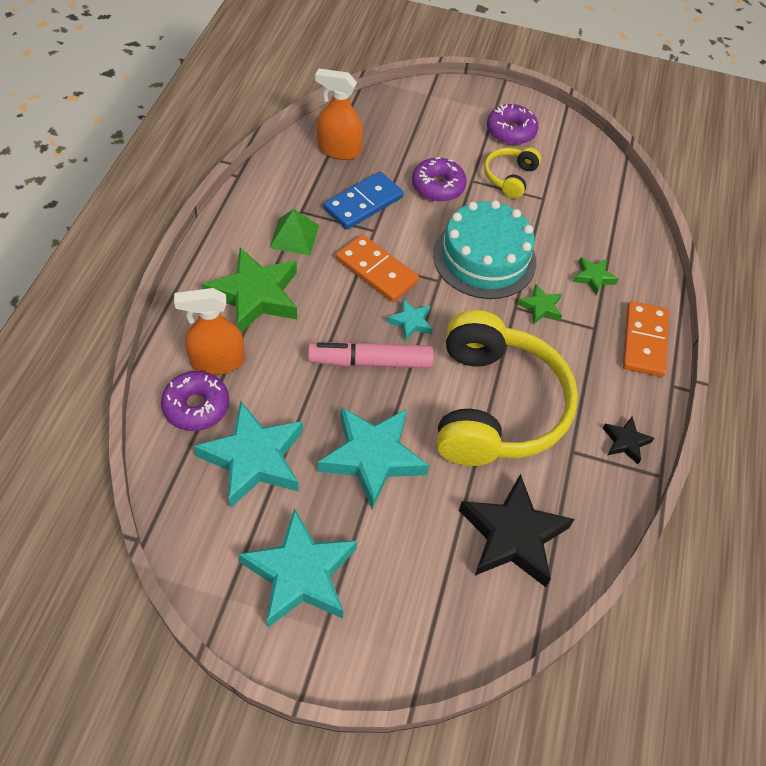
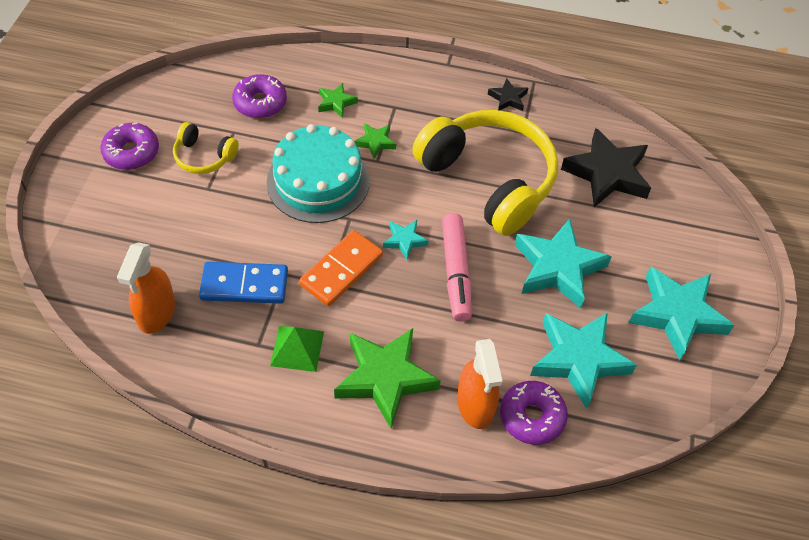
camera: 90 degrees left, 0 degrees up
(363, 203) = (244, 285): blue domino -> blue domino turned 45 degrees counterclockwise
(438, 186) = (217, 218): purple donut -> purple donut (260, 103)
(495, 406) = (489, 180): yellow headphones -> yellow headphones turned 45 degrees clockwise
(644, 341) = (405, 76): orange domino -> none

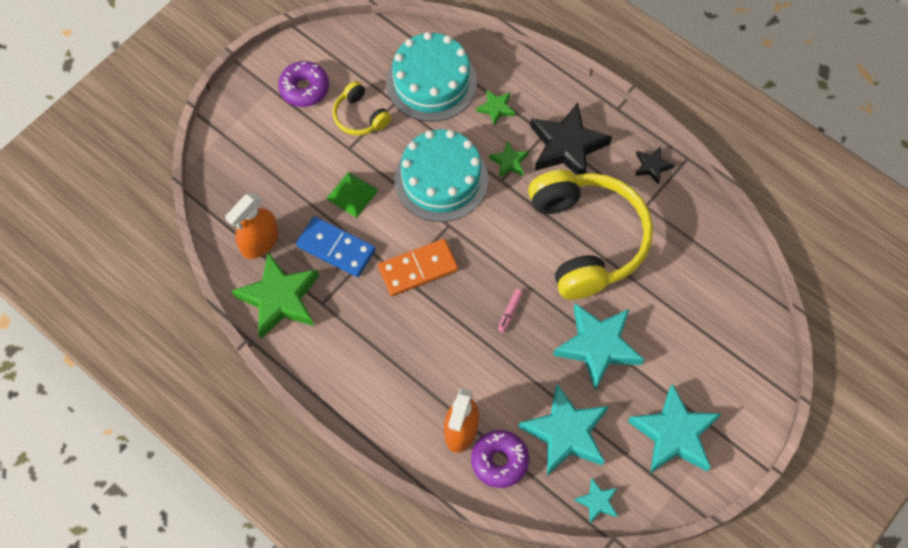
camera: 30 degrees right, 10 degrees up
(260, 103) = (431, 82): purple donut -> turquoise cake
(297, 348) = (349, 320): green pyramid -> green pyramid (352, 194)
(385, 378) = (403, 376): green star -> green star (279, 299)
(404, 241) = (483, 265): turquoise star -> turquoise star (597, 502)
(456, 272) = (510, 312): pink marker -> pink marker, size x0.45
(607, 173) = (697, 278): black star -> black star (567, 146)

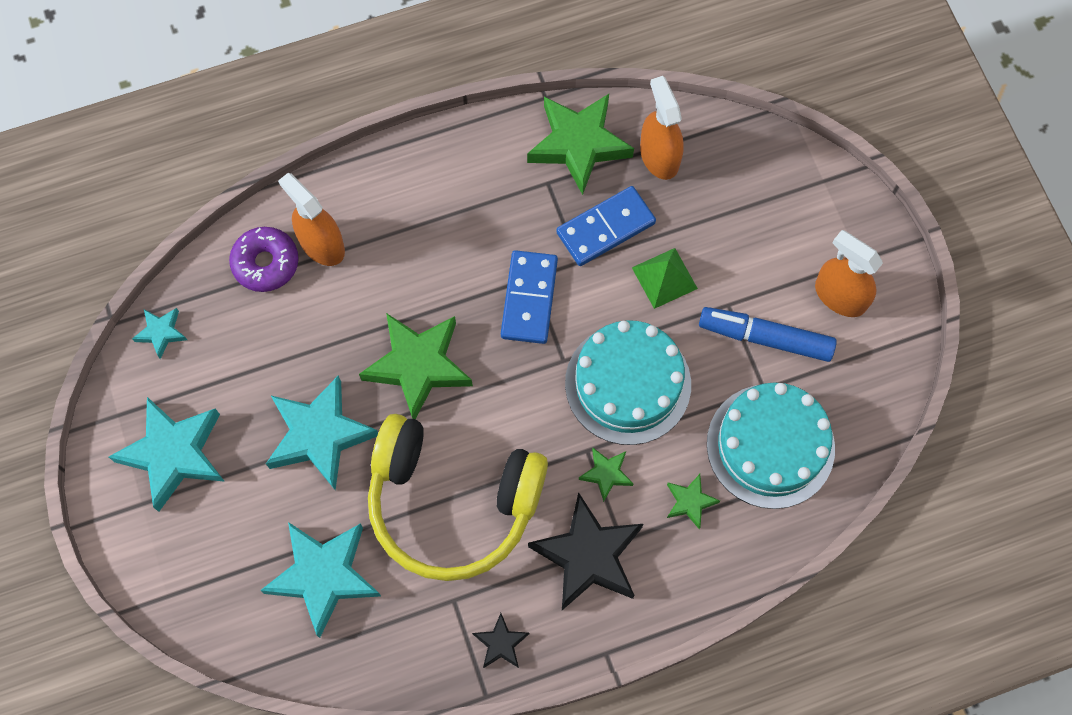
camera: 120 degrees right, 5 degrees up
(304, 88) = (840, 296): purple donut -> orange spray bottle
(360, 116) = (765, 338): yellow headphones -> blue marker
(418, 269) = (529, 298): orange domino -> blue domino
(510, 312) = (418, 366): pink marker -> green star
(566, 433) = (250, 344): turquoise star -> turquoise star (323, 576)

